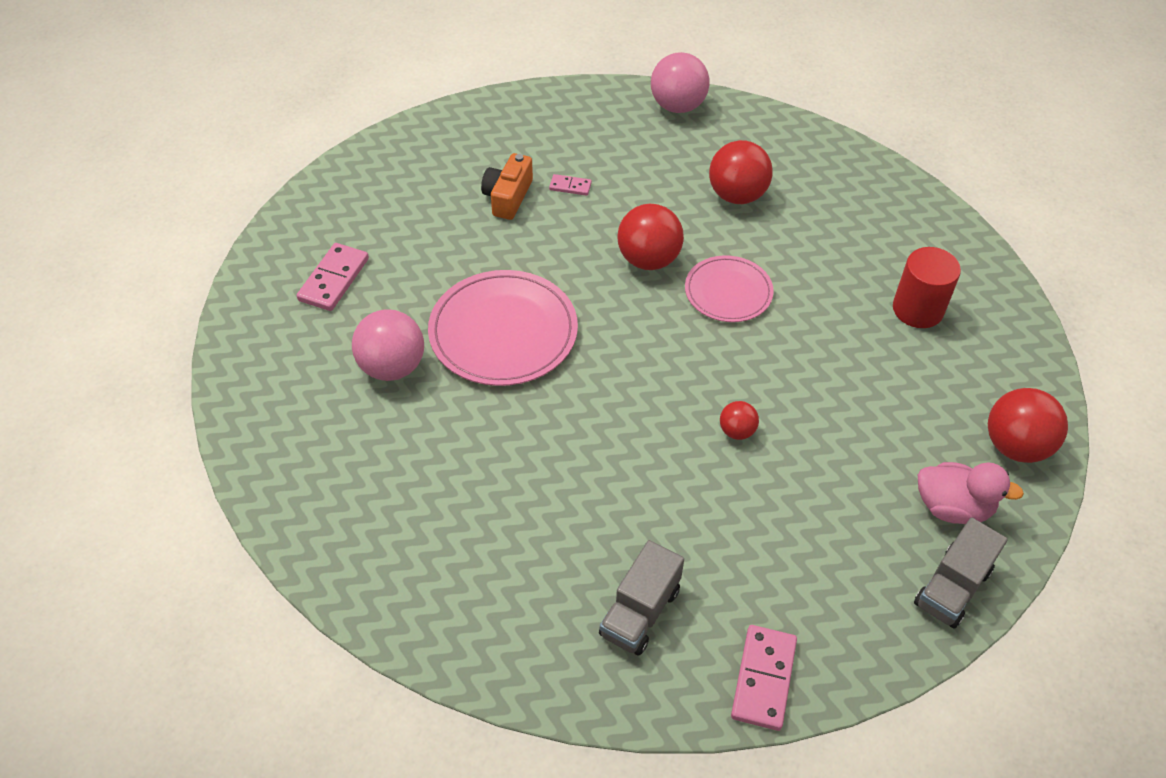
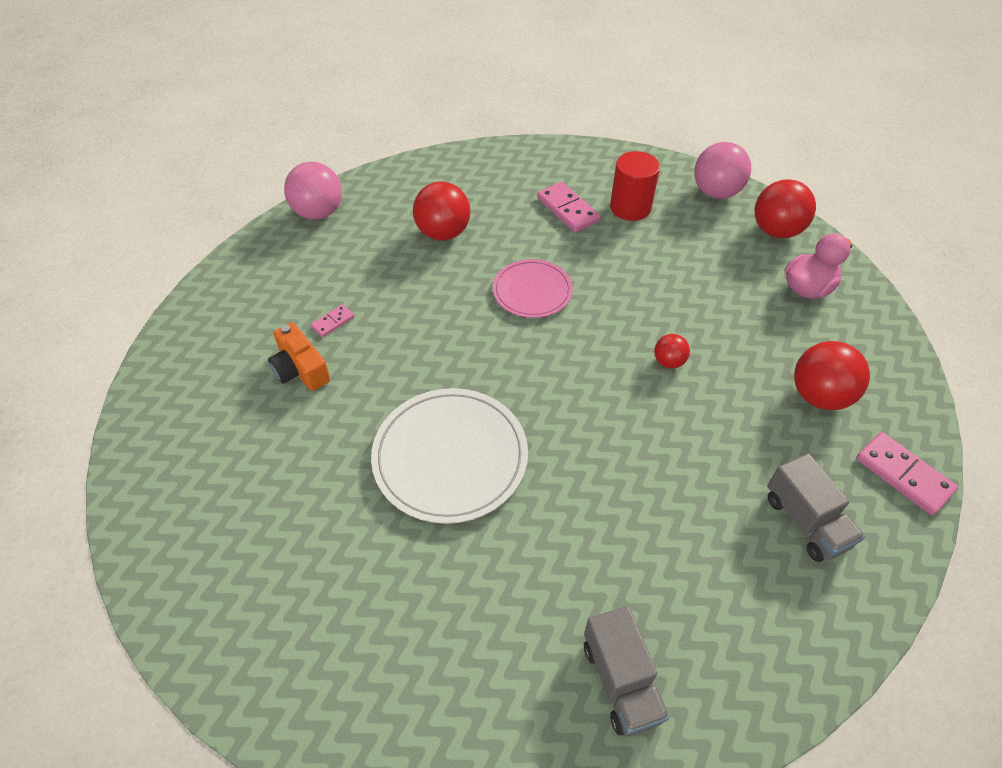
camera: 55 degrees left, 0 degrees up
(334, 279) = (264, 563): pink domino -> pink domino (568, 209)
(392, 367) = (418, 569): pink ball -> pink ball (716, 192)
(503, 332) = (450, 457): pink plate -> white plate
(648, 259) = (458, 318): red ball -> red ball (819, 396)
(952, 587) = (873, 326): grey truck -> grey truck (621, 681)

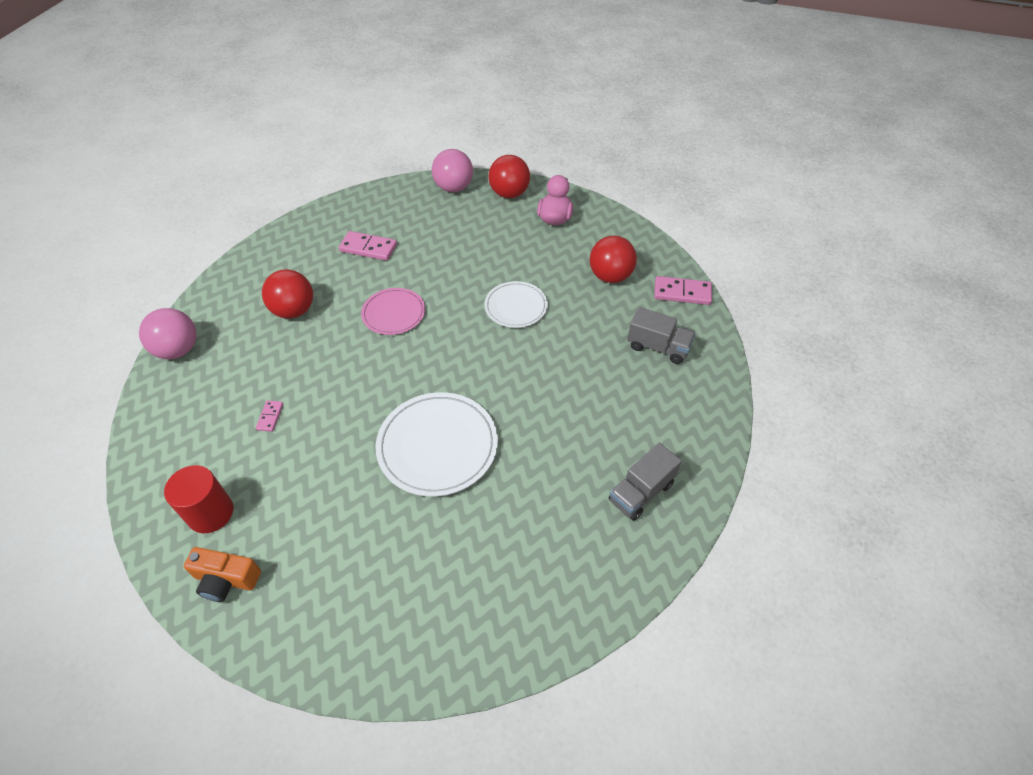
camera: 40 degrees left, 0 degrees up
(300, 369) = (278, 462): orange camera -> orange camera (226, 579)
(621, 681) = (641, 492): grey truck -> grey truck turned 105 degrees clockwise
(630, 207) = (408, 225): red cylinder -> red cylinder (210, 513)
(668, 362) = (516, 306): red ball -> white plate

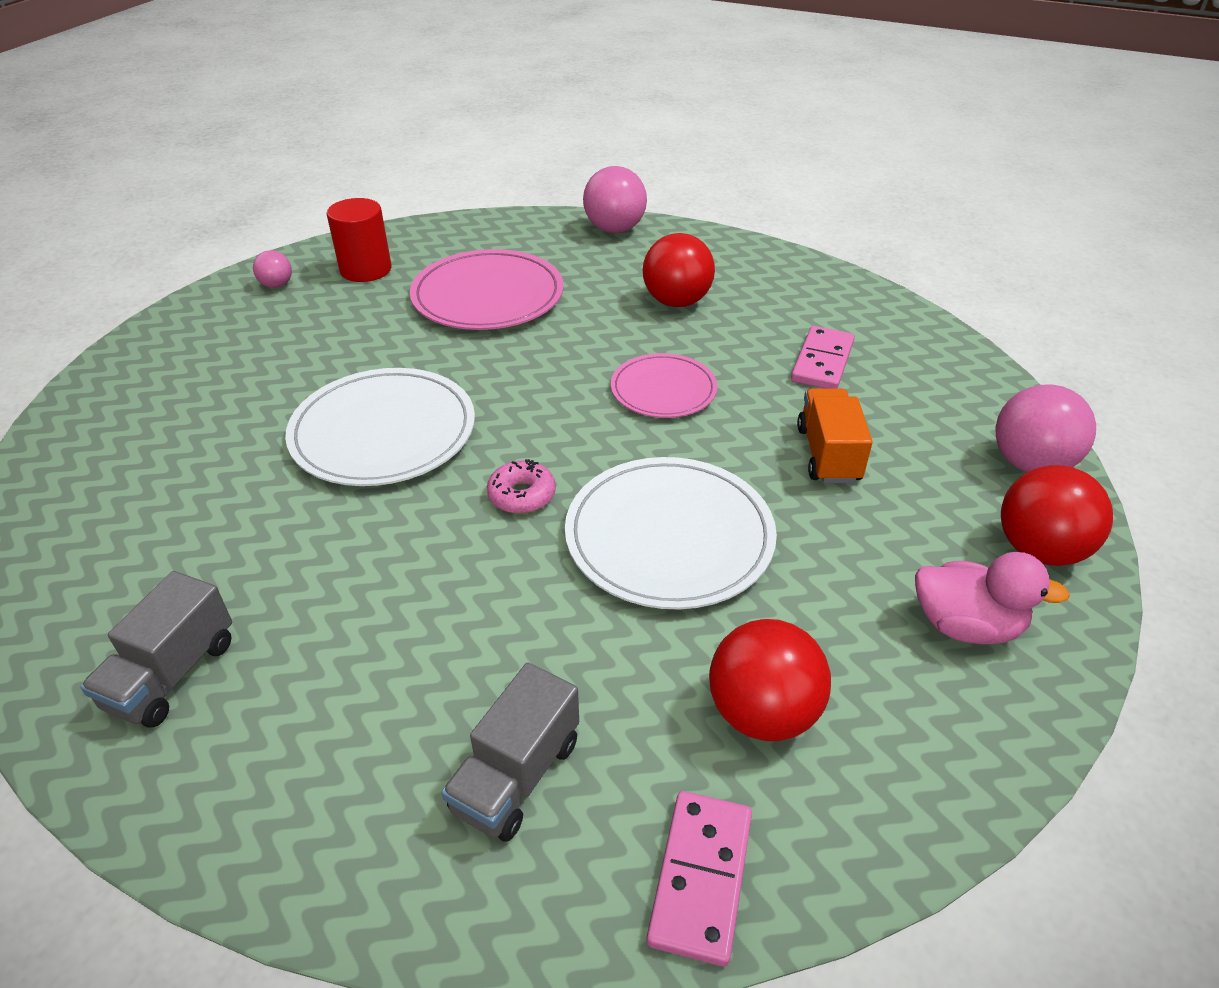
camera: 95 degrees right, 10 degrees down
(226, 579) = (277, 285): orange camera -> pink ball
(270, 417) = (488, 296): pink domino -> pink plate
(450, 250) = (828, 454): none -> orange truck
(491, 367) = (522, 495): none -> pink donut
(516, 306) = (669, 536): white plate -> white plate, size x1.64
(641, 492) = (172, 674): grey truck -> grey truck turned 120 degrees counterclockwise

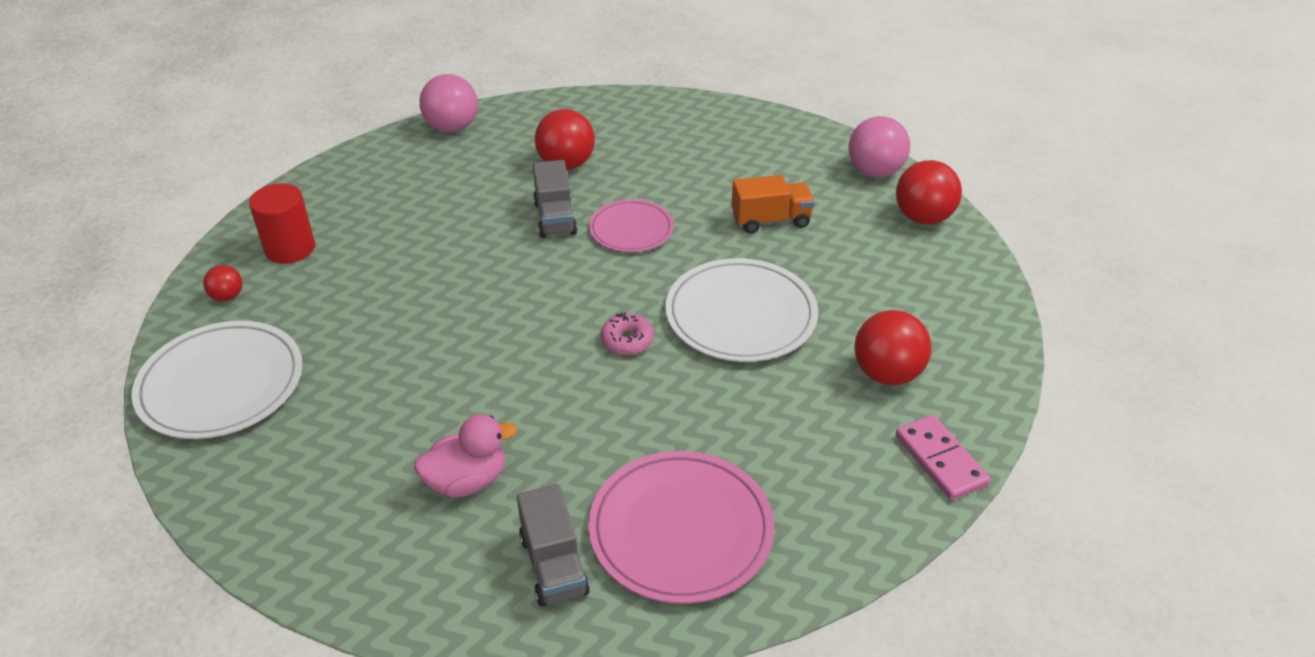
camera: 40 degrees left, 0 degrees up
(277, 285) = (227, 296): pink ball -> red ball
(383, 432) = (481, 354): white plate -> white plate (221, 384)
(488, 296) = (423, 222): pink plate -> pink plate (681, 530)
(516, 775) = (811, 478): grey truck -> grey truck (555, 218)
(822, 362) = (705, 163): pink domino -> none
(828, 454) = (771, 220): orange truck -> orange truck turned 120 degrees clockwise
(965, 625) = (929, 276): pink duck -> pink duck (467, 481)

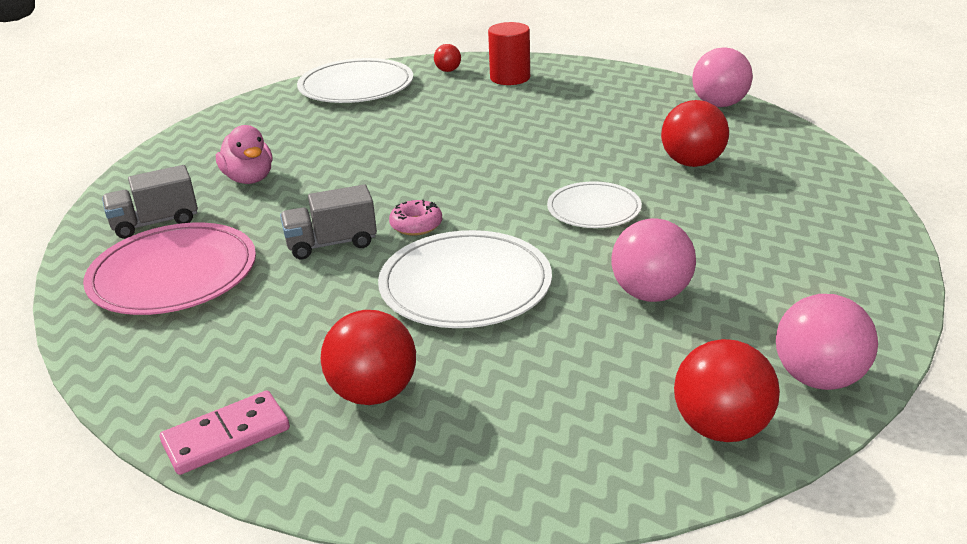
camera: 85 degrees right, 10 degrees down
(555, 218) = (595, 169): grey truck -> grey truck (331, 244)
(631, 229) = (594, 209): pink plate -> white plate
(771, 220) = (651, 294): orange truck -> pink ball

